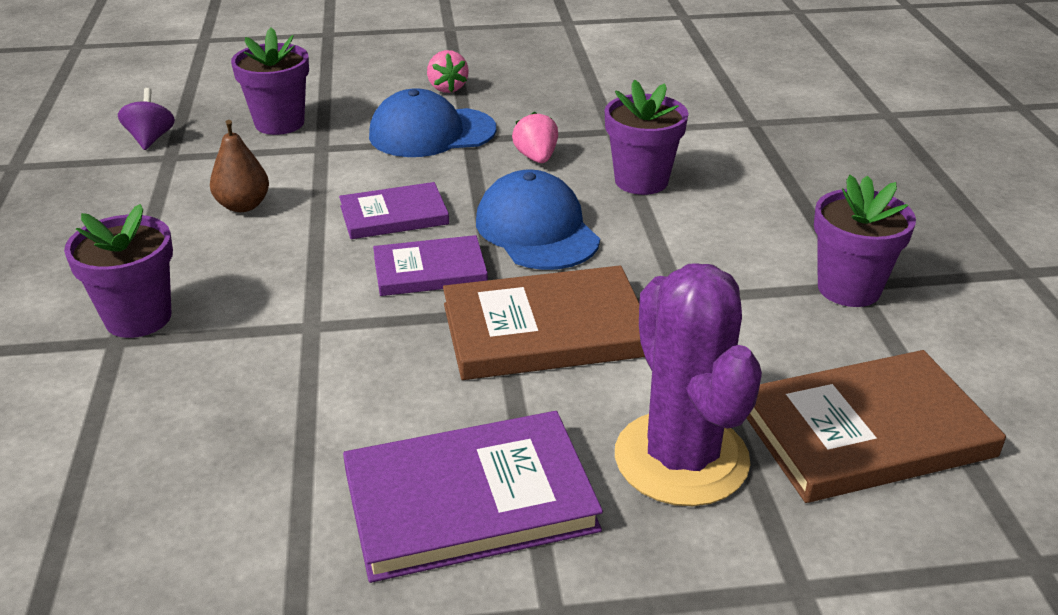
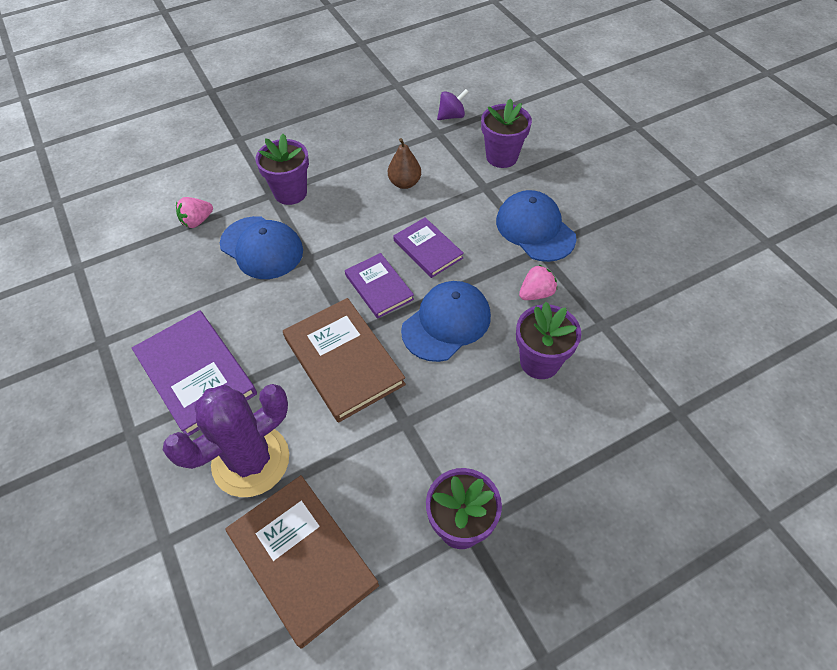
camera: 70 degrees right, 20 degrees up
(238, 373) = (261, 248): none -> blue cap
(447, 88) = (602, 213): pink strawberry -> pink strawberry (197, 221)

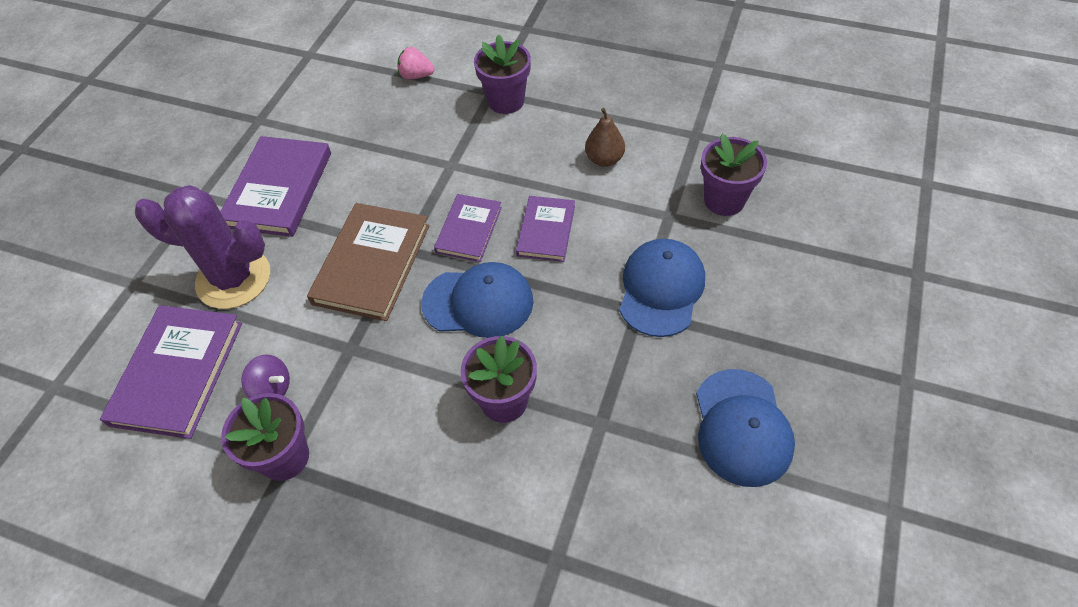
camera: 50 degrees right, 0 degrees up
(261, 248) = (431, 130): blue cap -> blue cap (742, 427)
(302, 559) = (177, 373): brown book -> purple book
(451, 116) = (729, 128): purple spinning top -> purple spinning top (272, 389)
(536, 293) = (581, 344): pink strawberry -> none

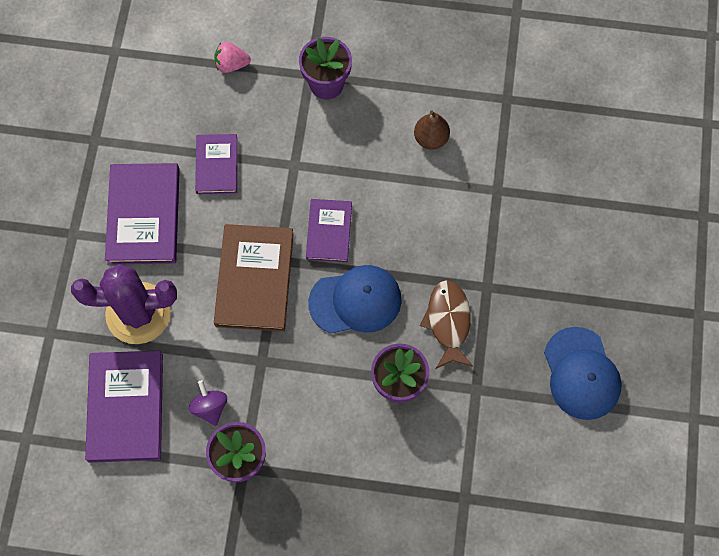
camera: 15 degrees left, 15 degrees up
(272, 389) = (210, 407): purple spinning top -> purple spinning top turned 120 degrees counterclockwise
(546, 231) = (396, 222): purple book -> purple book (217, 165)
(582, 341) = (448, 322): none -> brown fish
(661, 289) = (502, 264): blue cap -> none
(724, 200) = (541, 167): purple flower pot -> none

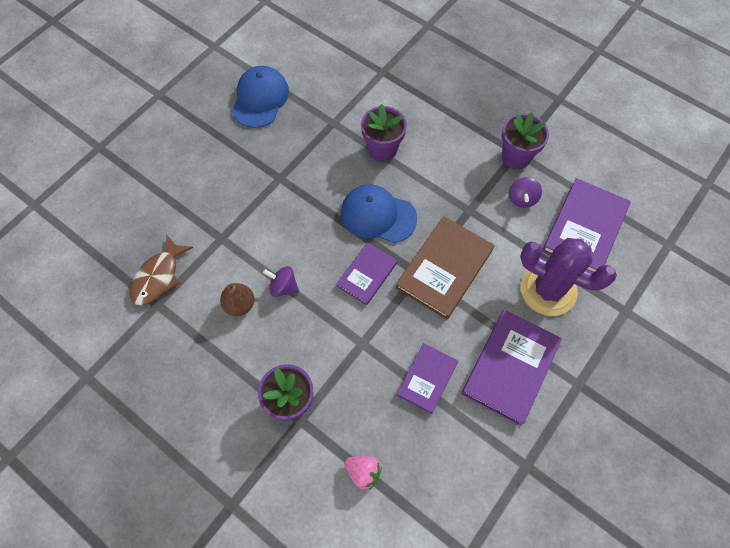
camera: 150 degrees left, 5 degrees down
(402, 176) = (283, 287): none -> purple spinning top
(448, 322) = (322, 169): brown fish -> brown fish (158, 277)

